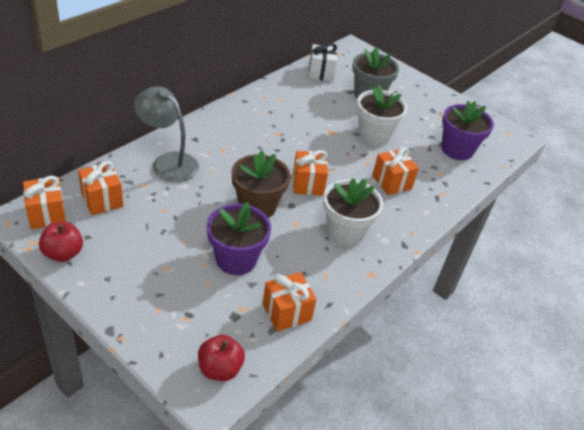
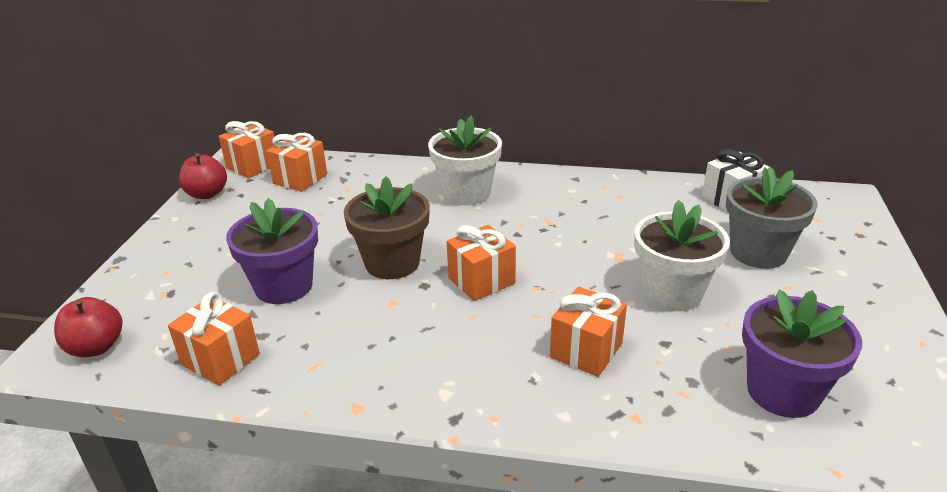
camera: 65 degrees right, 10 degrees down
(168, 162) = (399, 184): grey lamp -> none
(345, 232) = (421, 348): white flower pot -> white flower pot (466, 193)

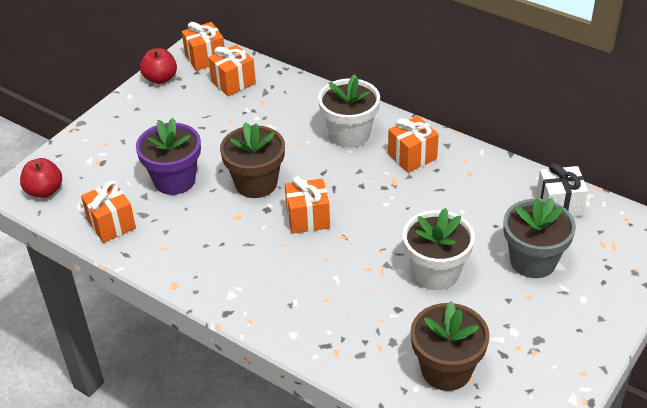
camera: 25 degrees right, 10 degrees up
(586, 350) = (340, 296): orange gift -> orange gift (412, 156)
(783, 392) = (446, 370): purple flower pot -> brown flower pot

